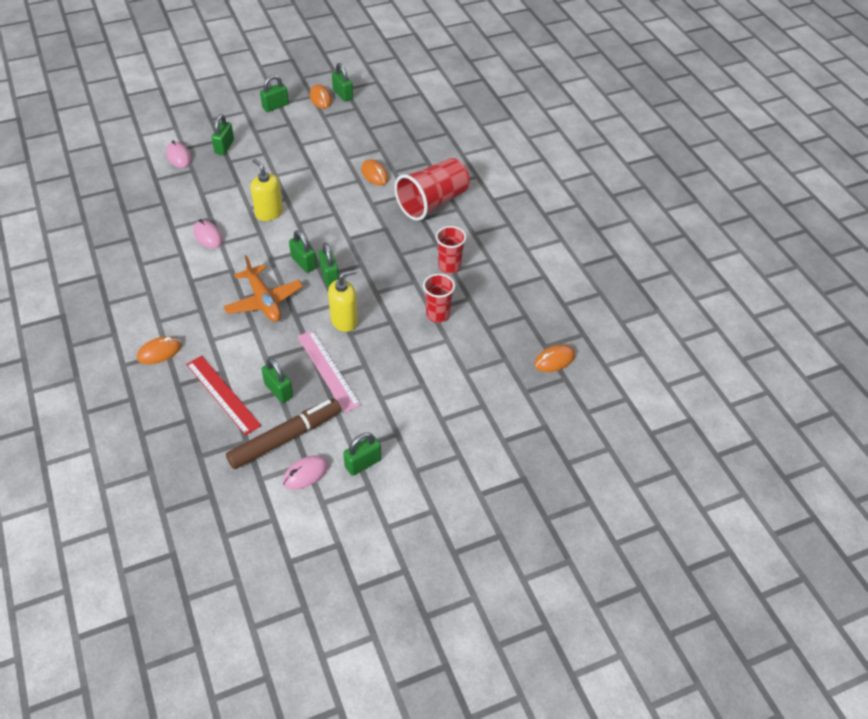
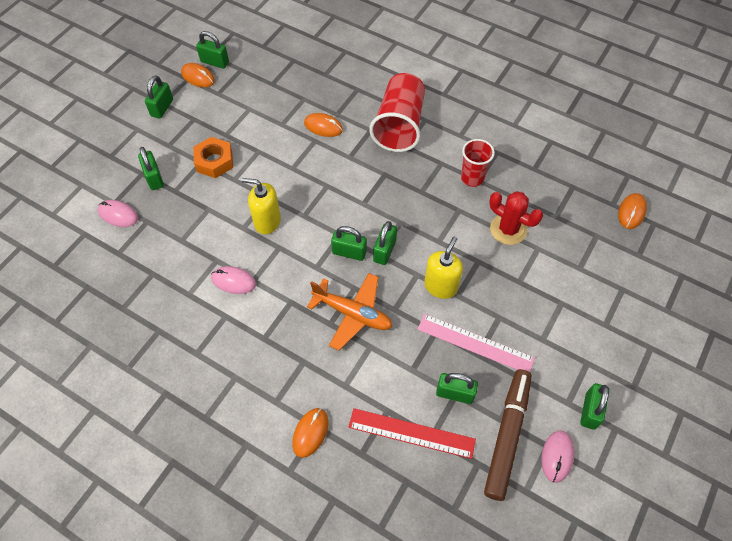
camera: 35 degrees left, 10 degrees up
(274, 157) = (214, 161): none -> orange nut
(329, 276) = (384, 251): green padlock -> green padlock turned 75 degrees clockwise
(438, 314) = (508, 229): red cup -> red cactus

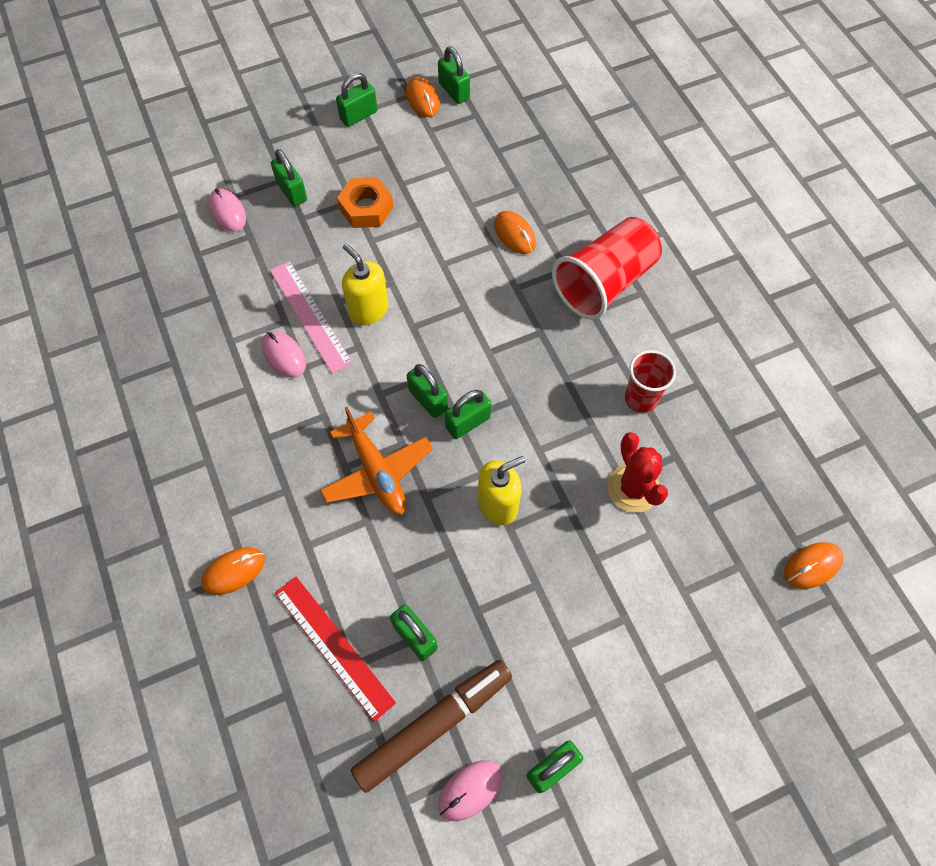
camera: 35 degrees right, 5 degrees up
(154, 178) = (292, 191): green padlock -> green padlock turned 45 degrees counterclockwise
(475, 343) = (484, 596): pink ruler -> pink ruler (310, 315)

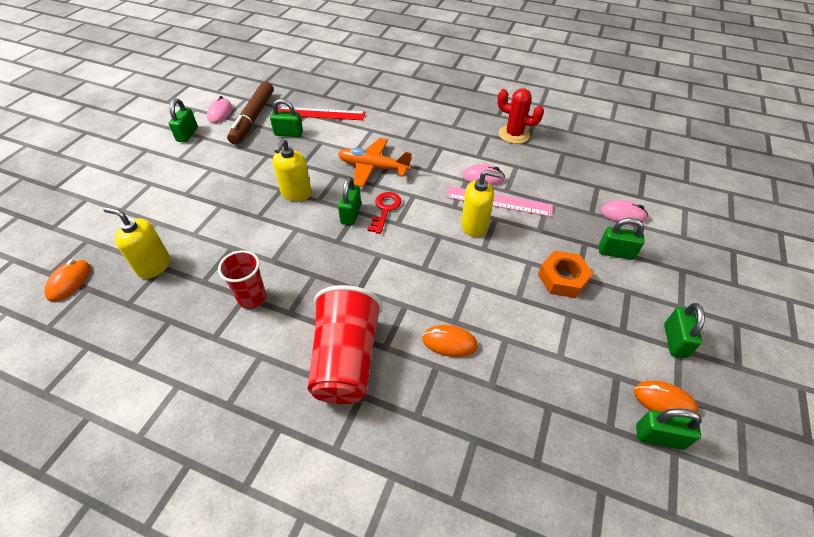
camera: 135 degrees right, 15 degrees down
(233, 571) = (390, 108): orange mouse -> none
(428, 399) = (385, 209): green padlock -> red key
(633, 488) = (220, 247): red cactus -> red cactus (514, 134)
(715, 518) = (154, 266): none -> yellow soap dispenser

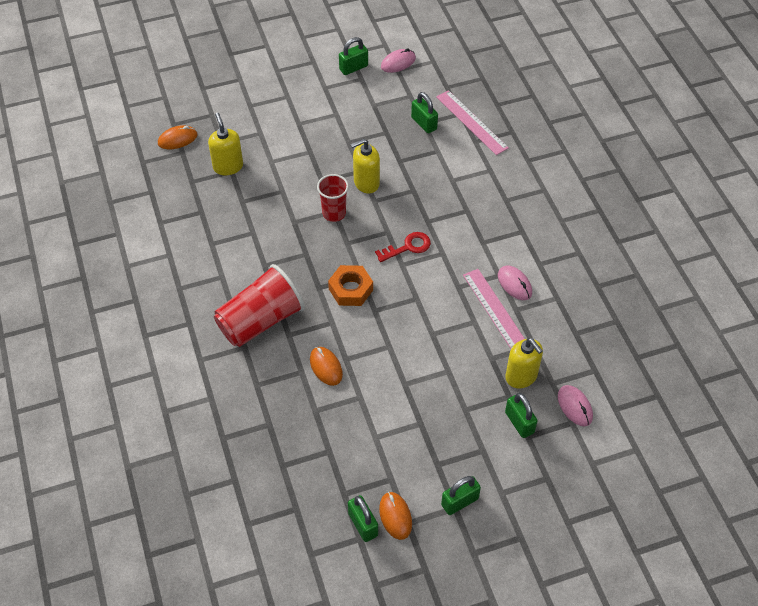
camera: 50 degrees right, 5 degrees up
(252, 298) = (255, 237): red cup -> red cup (334, 213)
(253, 118) = (416, 87): brown marker -> none
(321, 113) = (472, 122): red ruler -> pink ruler
(351, 214) = (381, 230): green padlock -> none
(373, 168) = (445, 206): orange plane -> none
(474, 226) = (450, 313): yellow soap dispenser -> yellow soap dispenser (521, 376)
(514, 134) = (601, 270): red cactus -> none
(562, 278) = (452, 401): orange nut -> orange nut (351, 289)

